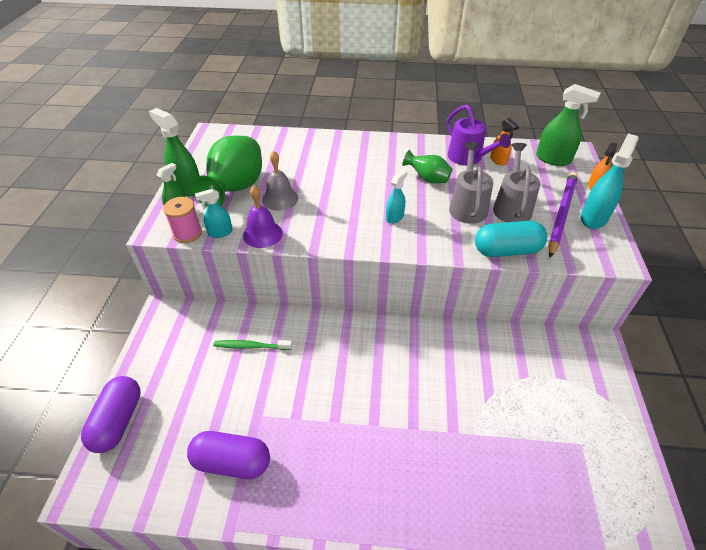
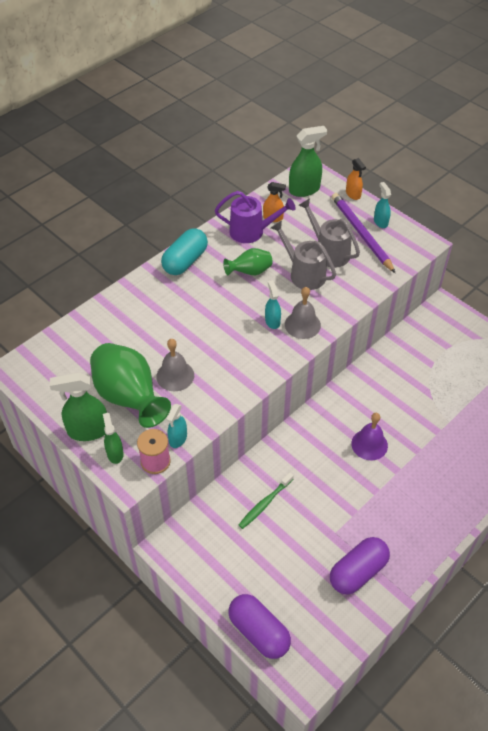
camera: 50 degrees left, 5 degrees up
(262, 234) = (208, 412): purple bell -> purple bell (369, 444)
(413, 235) = (302, 324): none -> grey bell
(507, 250) = (365, 288): turquoise capsule -> turquoise capsule (185, 261)
(593, 218) = (380, 222): turquoise spray bottle -> turquoise spray bottle, size x0.59

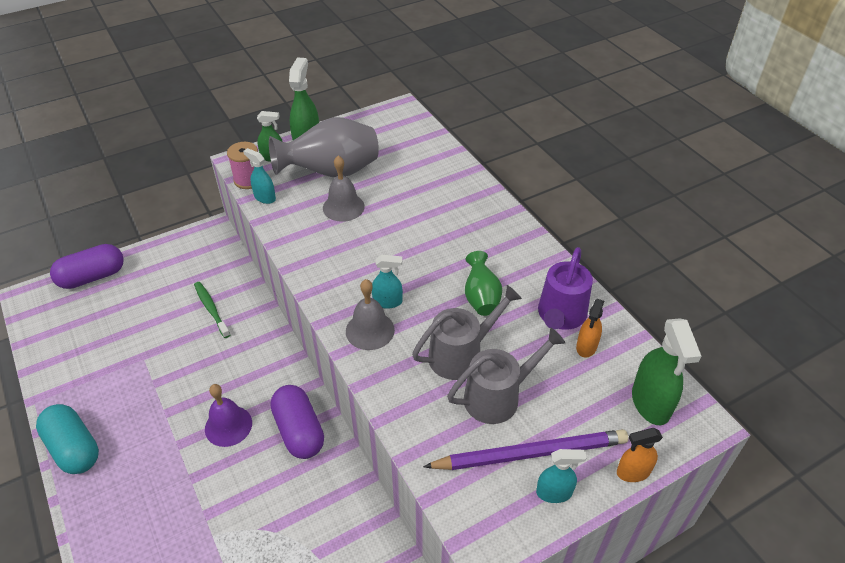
camera: 105 degrees right, 5 degrees down
(129, 398) = (331, 173): green vase -> grey vase
(185, 261) = (517, 241): turquoise capsule -> turquoise capsule (74, 448)
(358, 572) = (91, 366): purple capsule -> purple capsule (299, 431)

